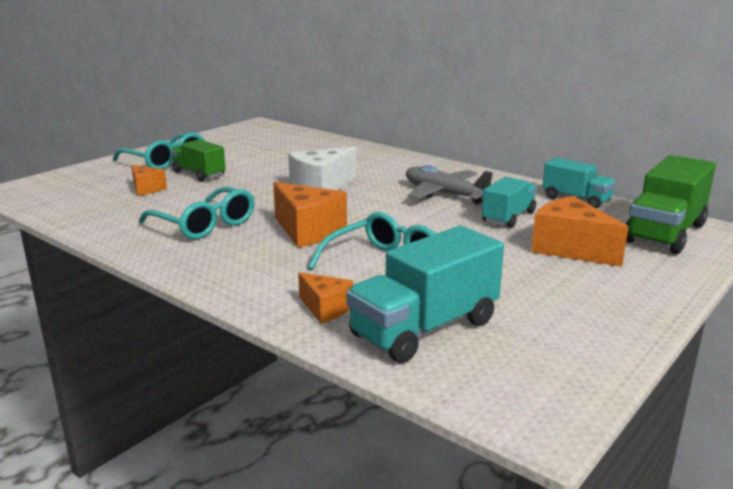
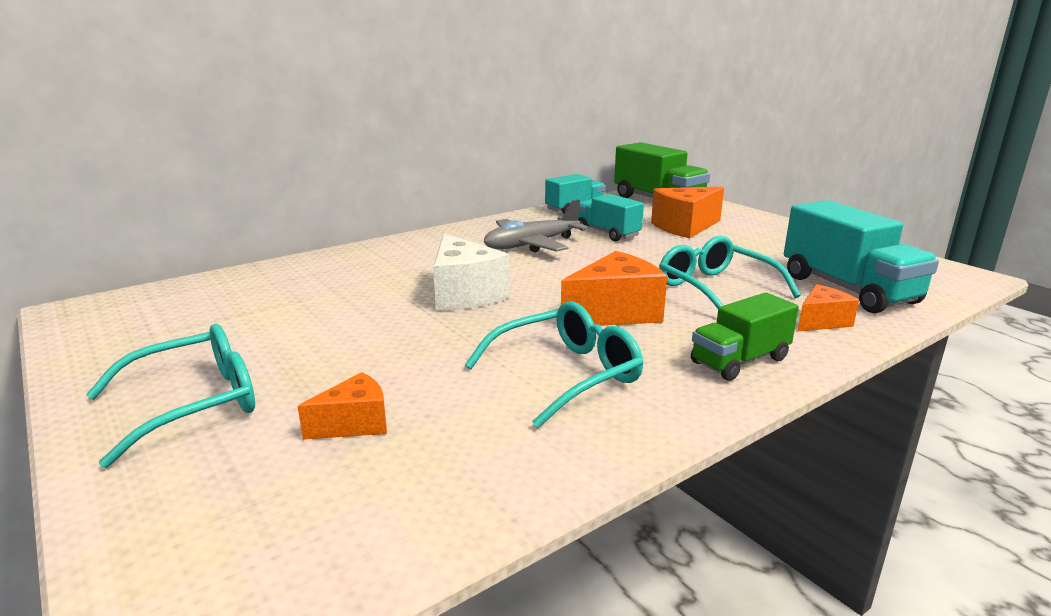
camera: 75 degrees left, 0 degrees up
(199, 174) = (317, 372): green truck -> green truck (740, 361)

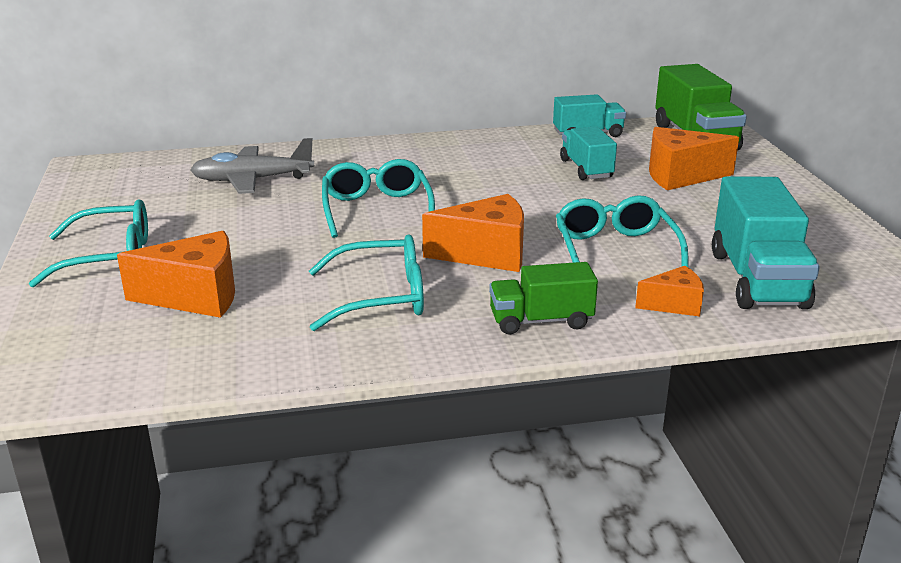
camera: 25 degrees right, 5 degrees up
(355, 424) = (196, 297): orange cheese -> orange cheese, size x1.73
(464, 294) = (376, 209): white cheese -> turquoise glasses
(531, 245) = (493, 169): grey plane -> grey plane (252, 180)

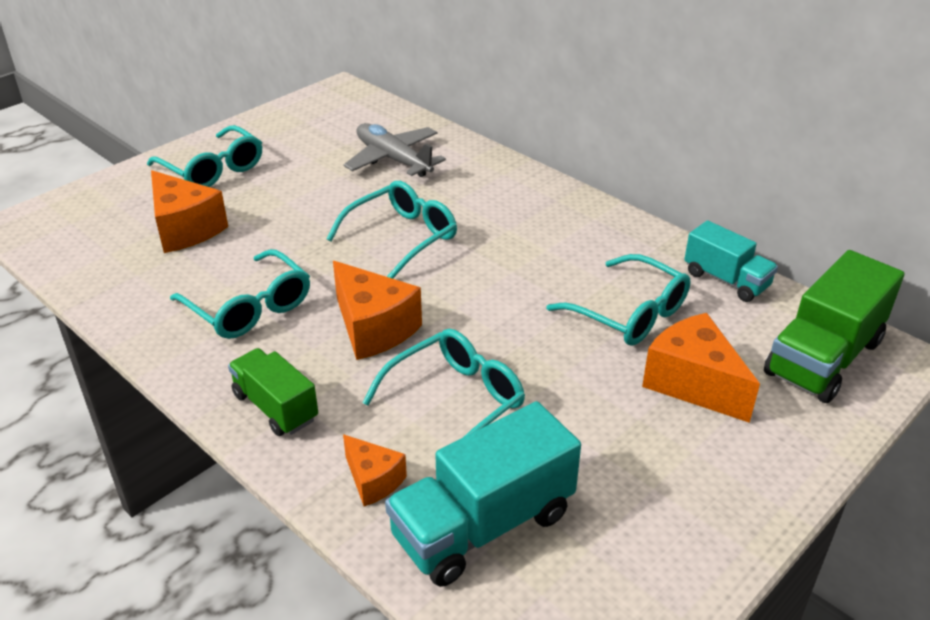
camera: 55 degrees right, 10 degrees up
(586, 169) = (629, 313): turquoise truck -> turquoise glasses

